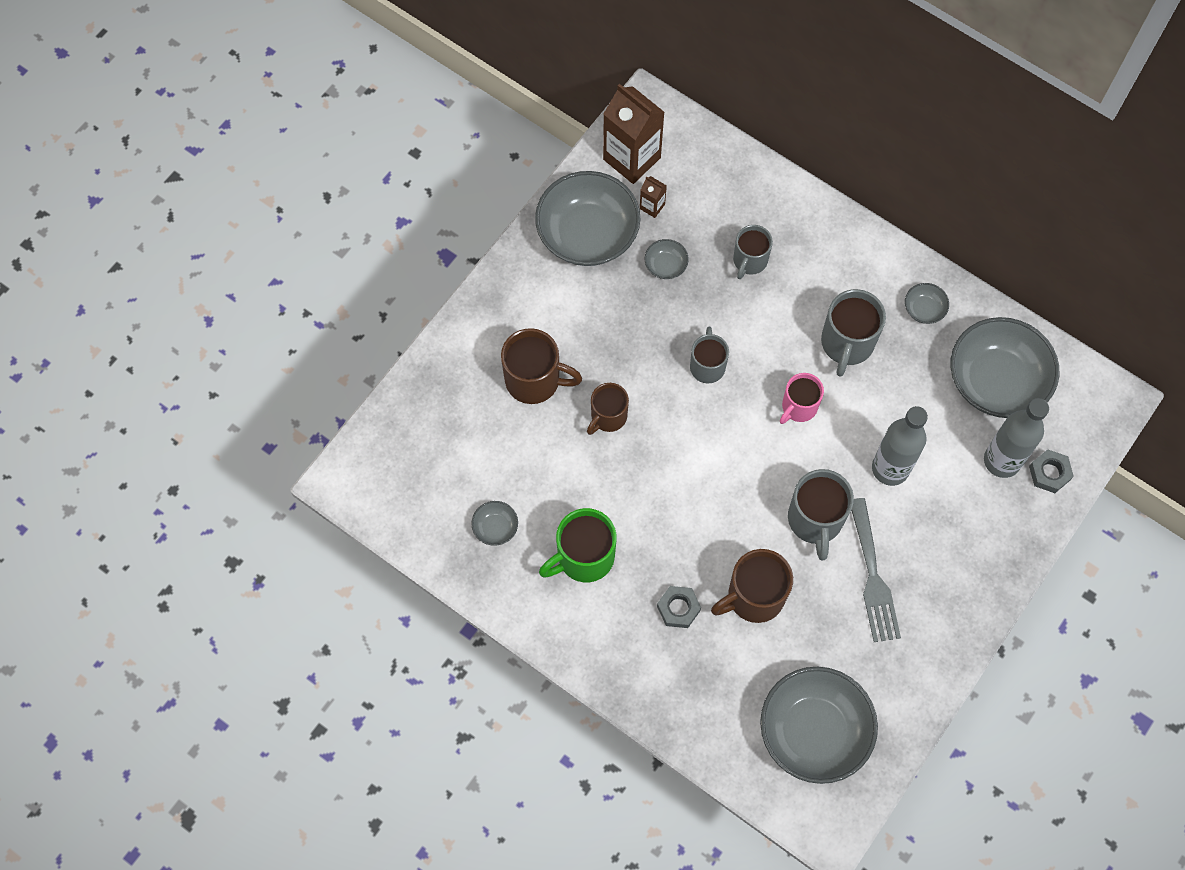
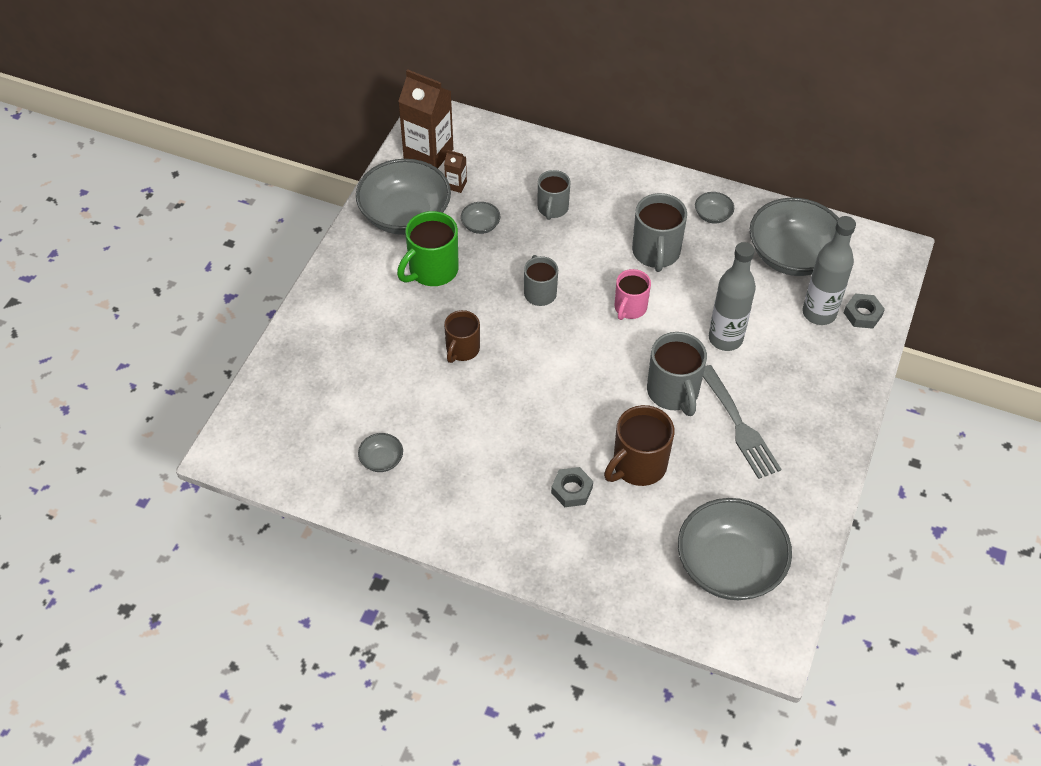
camera: 15 degrees left, 15 degrees down
(534, 380) = (387, 334): brown mug -> none
(584, 557) = (471, 467): green mug -> green mug (432, 270)

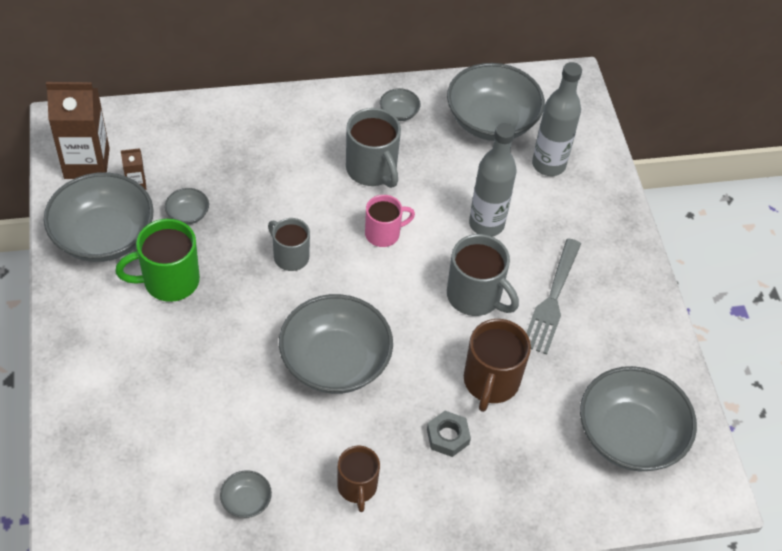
camera: 35 degrees left, 0 degrees up
(432, 270) = (169, 281): green mug -> green mug turned 60 degrees clockwise
(462, 349) = (252, 348): brown mug -> brown mug (357, 487)
(520, 390) = (335, 362): none -> grey bowl
(552, 208) = (247, 167): grey mug -> none
(630, 308) = (383, 233): pink mug -> pink mug turned 105 degrees counterclockwise
(739, 426) = (552, 300): grey fork -> grey fork turned 75 degrees clockwise
(862, 314) = (584, 150): grey nut -> none

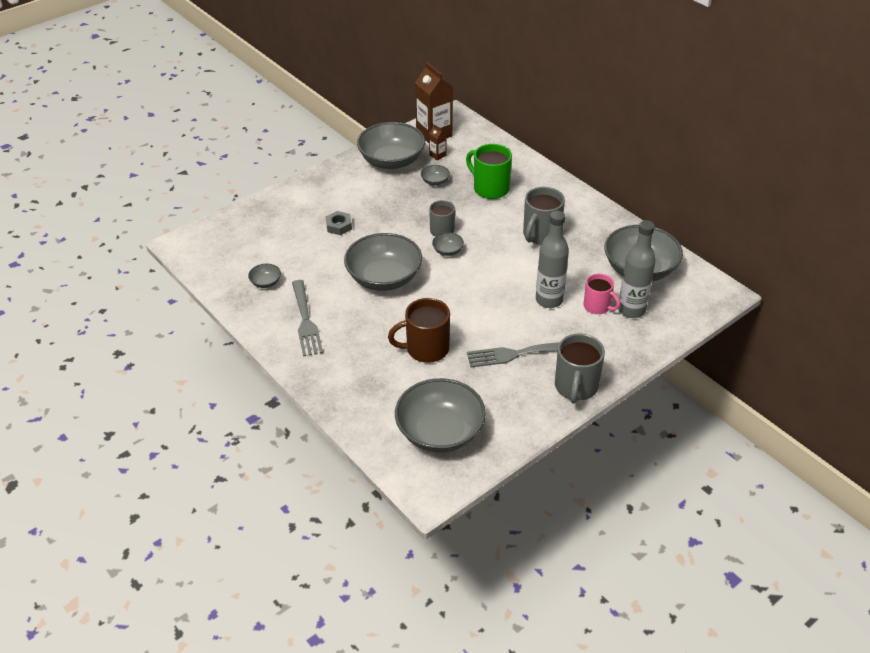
camera: 65 degrees right, 10 degrees down
(169, 281) = (383, 195): green mug -> green mug (490, 188)
(357, 487) = (306, 321): brown mug -> grey fork
(383, 233) = (496, 259): pink mug -> pink mug (597, 306)
(399, 113) = (599, 227): grey bowl -> grey bowl (447, 251)
(448, 436) = (370, 345): grey nut -> grey nut (339, 226)
(475, 296) = (486, 317): grey mug -> grey mug (576, 387)

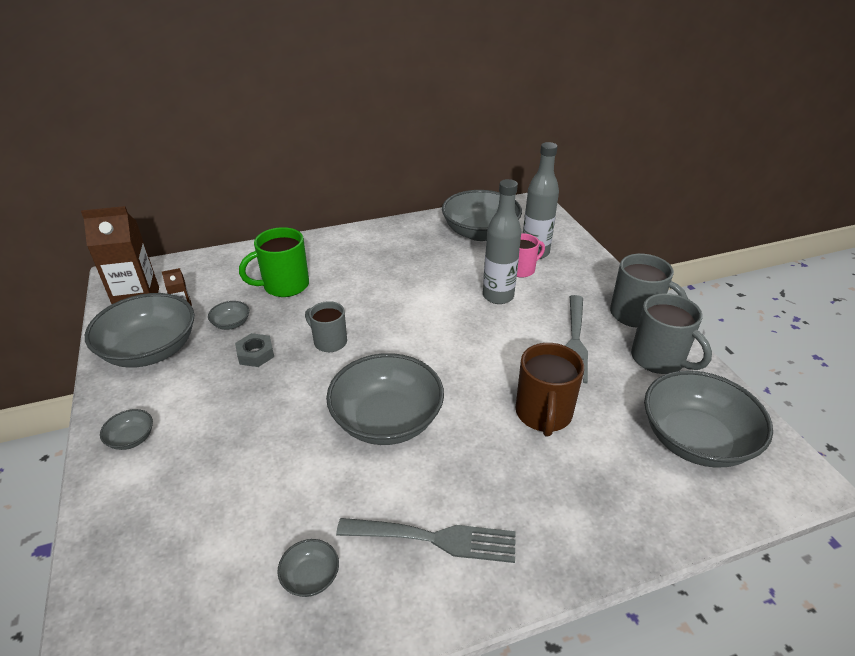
camera: 70 degrees left, 5 degrees down
(339, 226) = (242, 442): grey nut -> grey nut (255, 354)
(447, 251) = (371, 347): grey bowl -> grey bowl (131, 438)
(541, 235) = (391, 273): grey mug -> grey mug (659, 359)

